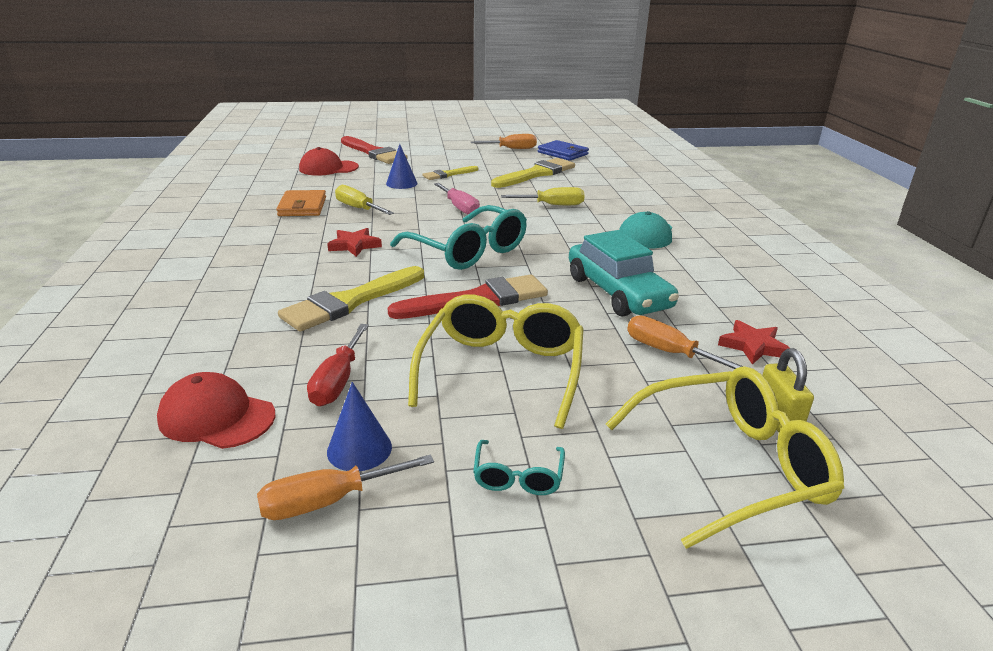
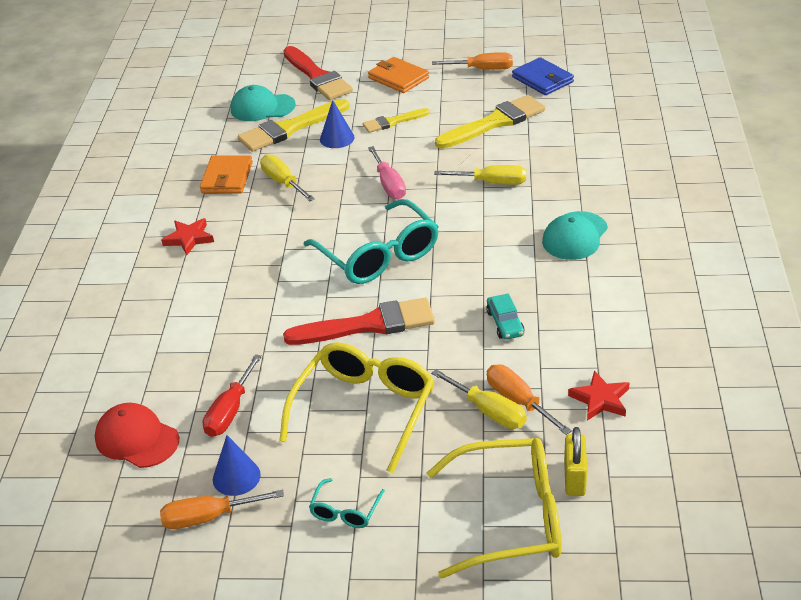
camera: 15 degrees right, 10 degrees up
(328, 168) = (262, 107): red cap -> turquoise cap
(350, 302) = (253, 321): yellow brush -> yellow brush (290, 128)
(354, 245) = (269, 242): red star -> red star (189, 239)
(444, 153) = (398, 78): none -> orange wallet
(617, 293) = (505, 323): turquoise car -> turquoise car, size x0.47
(642, 363) = (489, 411): none -> yellow screwdriver

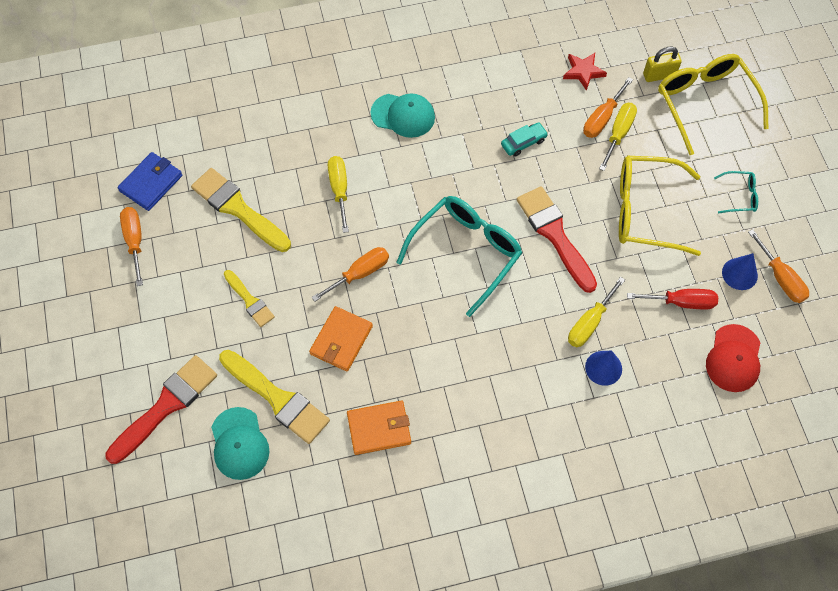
camera: 110 degrees left, 25 degrees up
(189, 239) = (484, 425): red star -> none
(283, 182) = (375, 370): yellow screwdriver -> yellow screwdriver (589, 323)
(337, 138) = (289, 345): blue cone -> blue cone (603, 368)
(389, 185) = (360, 273): pink screwdriver -> orange screwdriver
(398, 78) = (161, 319): orange wallet -> orange wallet (341, 340)

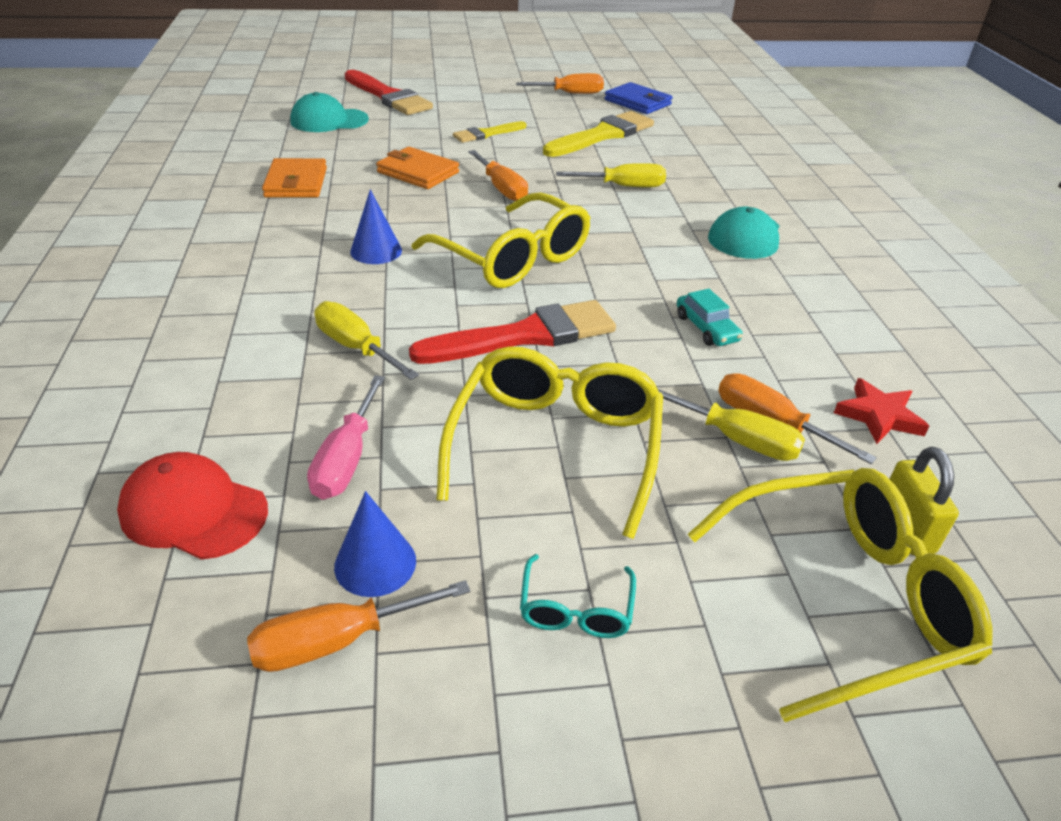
camera: 95 degrees right, 25 degrees down
(277, 398) = (366, 138): yellow brush -> none
(466, 252) = (513, 258): turquoise glasses -> yellow glasses
(603, 368) = (272, 349): blue cone -> blue cone (376, 251)
(681, 302) = (346, 459): red screwdriver -> pink screwdriver

